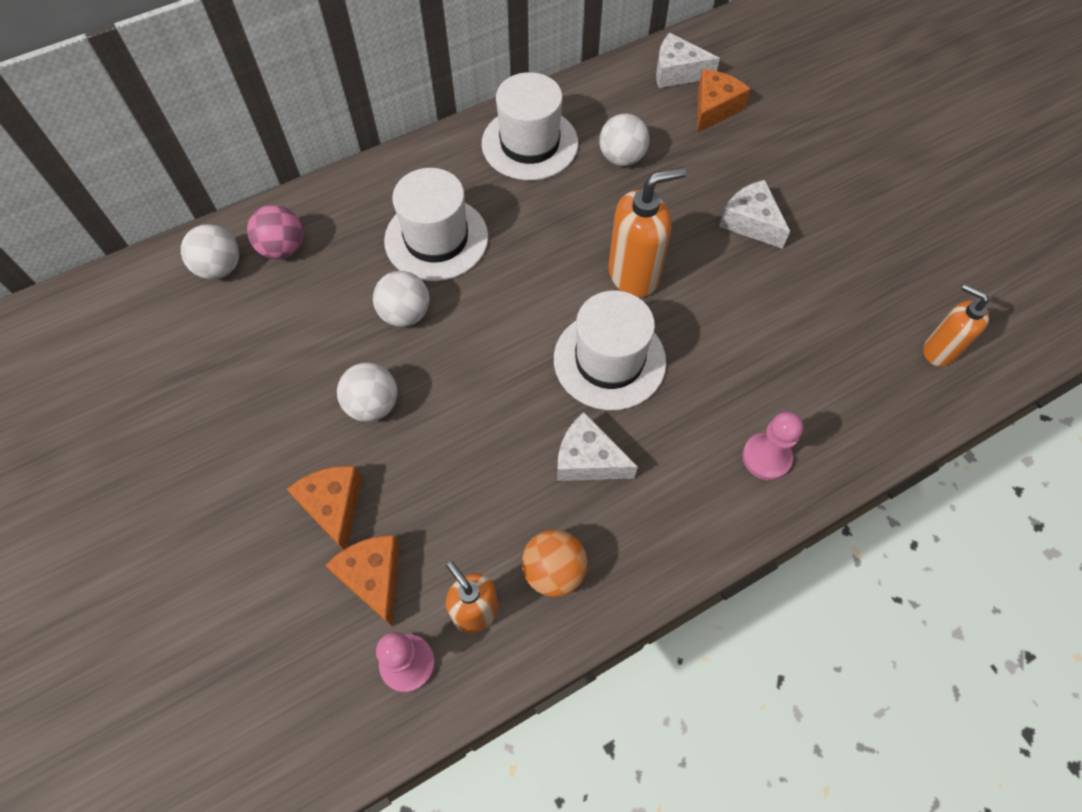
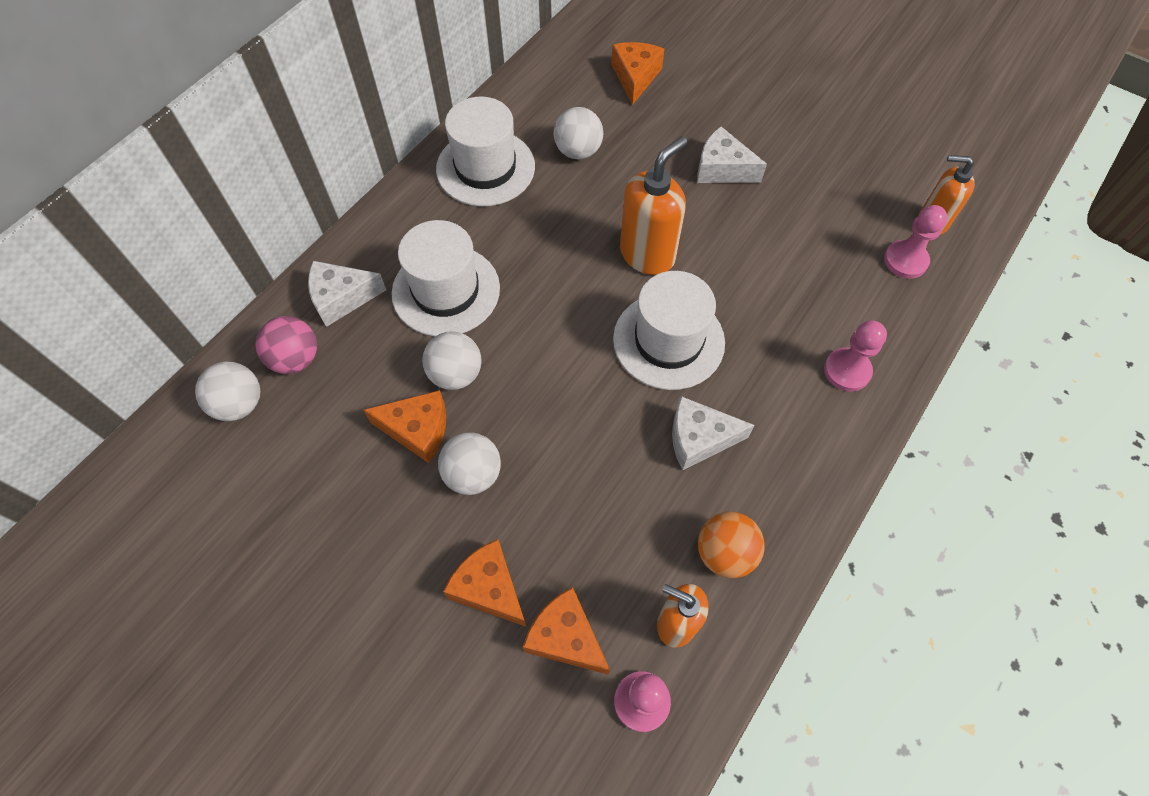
camera: 25 degrees left, 0 degrees up
(348, 348) = (417, 430): none -> orange cheese
(677, 72) = (584, 55): white cheese -> white cheese (341, 298)
(888, 377) = (905, 260): none -> pink pawn

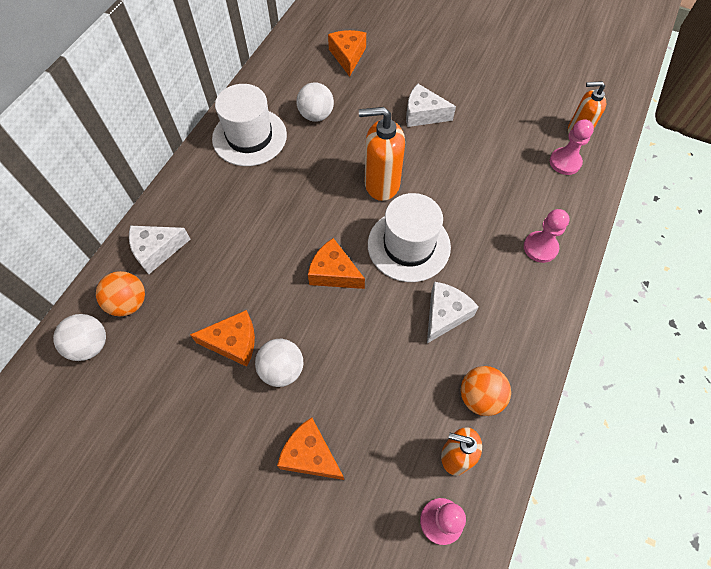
camera: 10 degrees left, 0 degrees up
(296, 359) = (129, 303): pink ball -> orange ball
(446, 291) = (236, 233): white hat -> none
(456, 374) = (255, 295): white ball -> none
(565, 637) = (375, 482): orange cheese -> orange cheese (334, 273)
(647, 254) = (381, 184): orange soap dispenser -> orange soap dispenser turned 120 degrees counterclockwise
(699, 439) = (445, 314): white cheese -> white cheese turned 135 degrees clockwise

